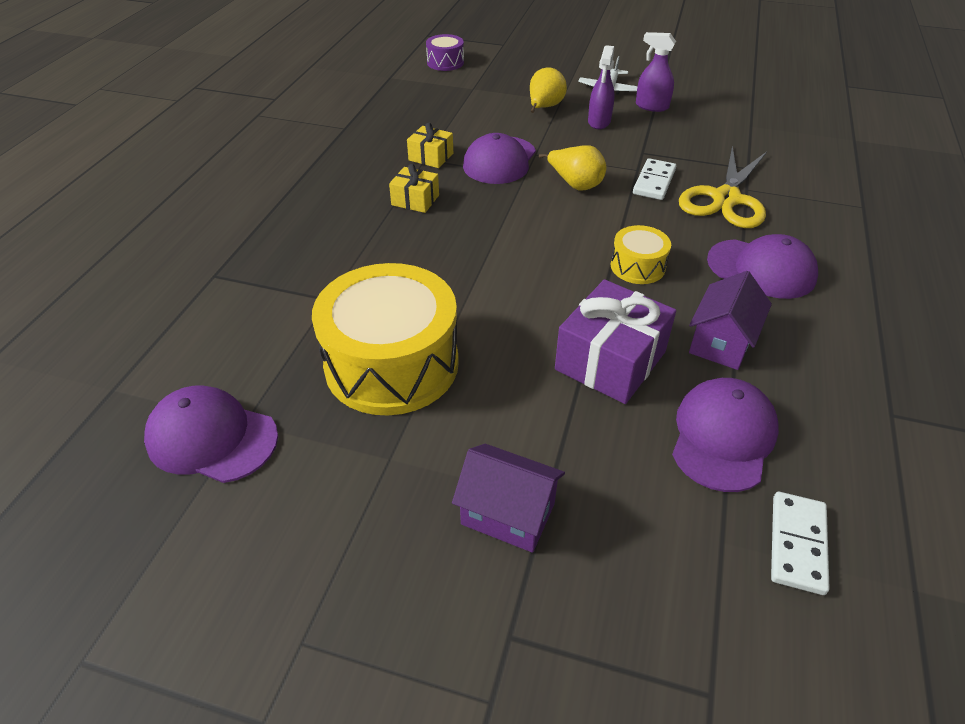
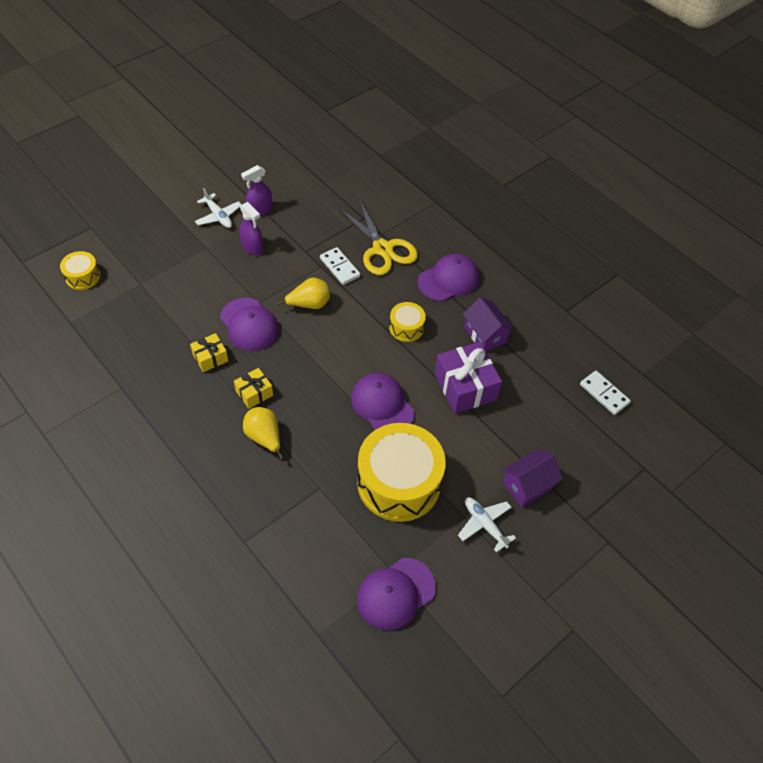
camera: 60 degrees left, 10 degrees up
(393, 489) = (485, 524): none -> white plane
(445, 62) = (82, 276): purple drum -> yellow drum
(544, 108) = (207, 262): yellow pear -> yellow pear (264, 437)
(723, 436) = (539, 377): purple cap -> purple cap (382, 405)

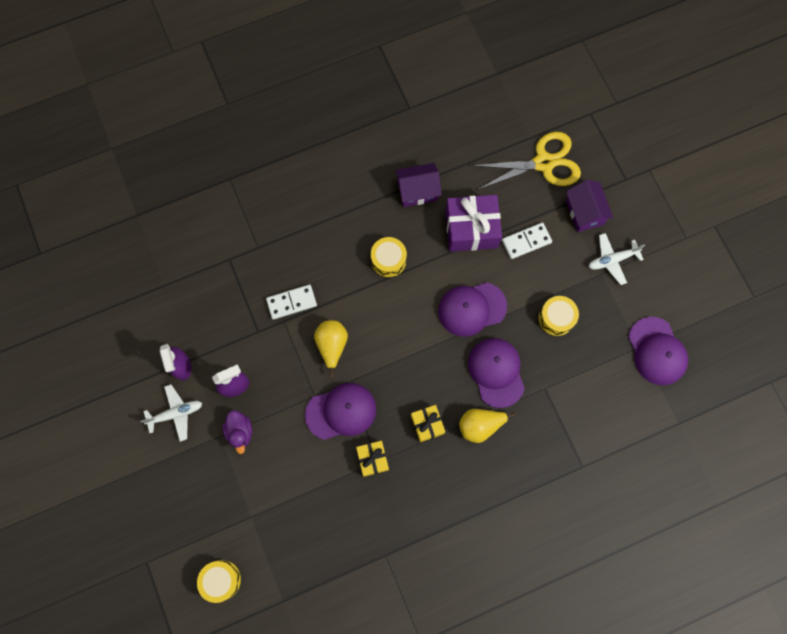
camera: 70 degrees left, 20 degrees up
(213, 259) = (240, 432): none -> purple duck
(382, 249) = (279, 252): yellow scissors -> yellow scissors (543, 163)
(399, 483) = (556, 318): yellow drum -> yellow drum, size x0.47
(448, 280) = (340, 201): purple cap -> purple cap (496, 372)
(604, 394) = (510, 114): white domino -> white domino (526, 241)

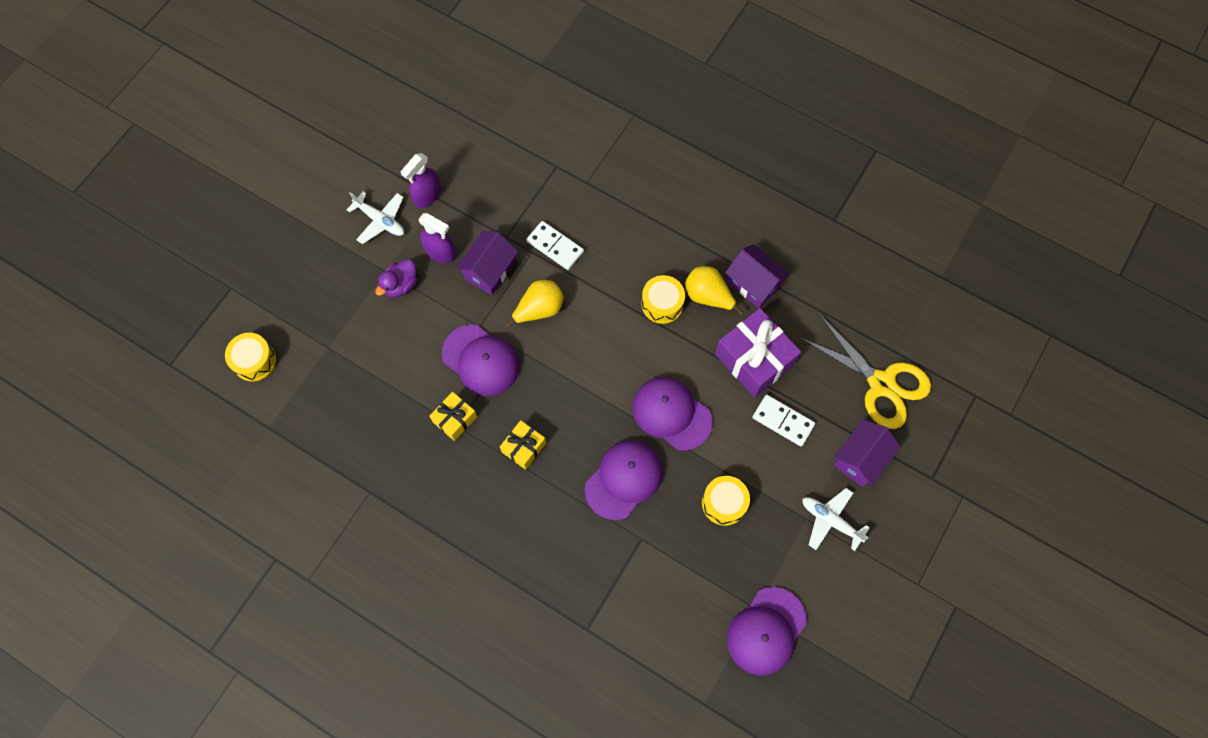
camera: 55 degrees right, 5 degrees down
(276, 360) = (490, 270): none -> purple house
(480, 425) = (558, 499): yellow pear -> yellow pear (708, 296)

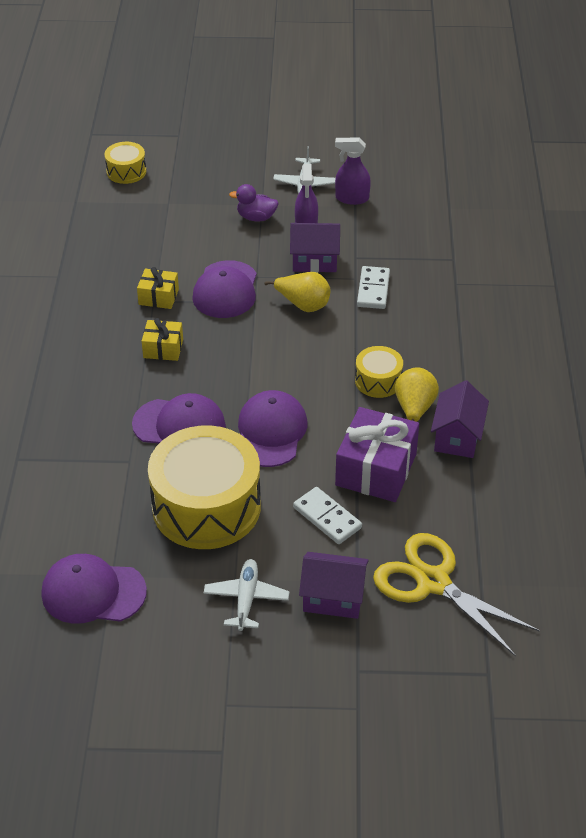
camera: 60 degrees right, 25 degrees down
(724, 503) = (206, 506): yellow drum -> yellow drum, size x2.12
(783, 421) = (327, 517): white domino -> white domino turned 45 degrees counterclockwise
(881, 384) = (433, 582): yellow scissors -> yellow scissors turned 120 degrees clockwise

